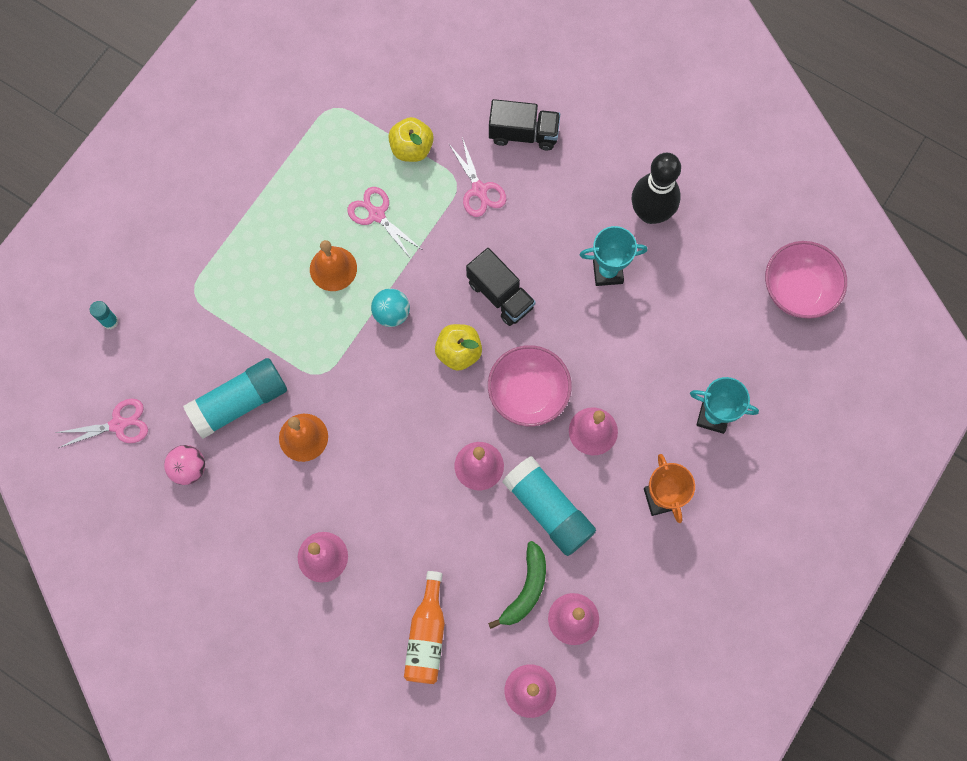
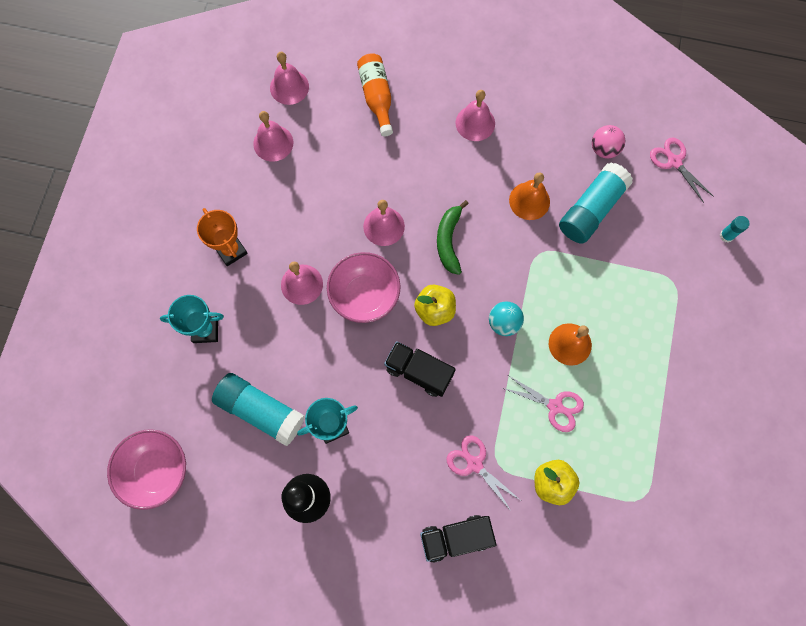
camera: 160 degrees right, 0 degrees up
(118, 424) = (674, 162): pink scissors -> pink scissors turned 90 degrees clockwise
(526, 589) = (315, 151): green banana -> green banana (449, 240)
(548, 509) = (318, 212): turquoise glue stick -> turquoise glue stick (261, 410)

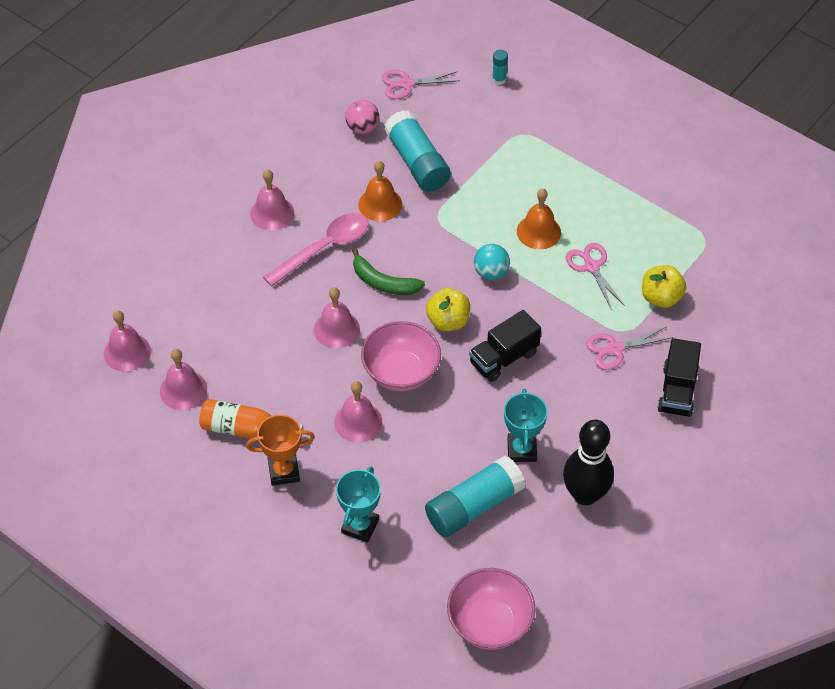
camera: 65 degrees left, 20 degrees down
(377, 97) = (190, 281): orange bottle -> orange bottle (246, 429)
(460, 179) = (324, 248): none -> pink spoon
(555, 406) = (591, 266): pink scissors -> pink scissors turned 75 degrees counterclockwise

